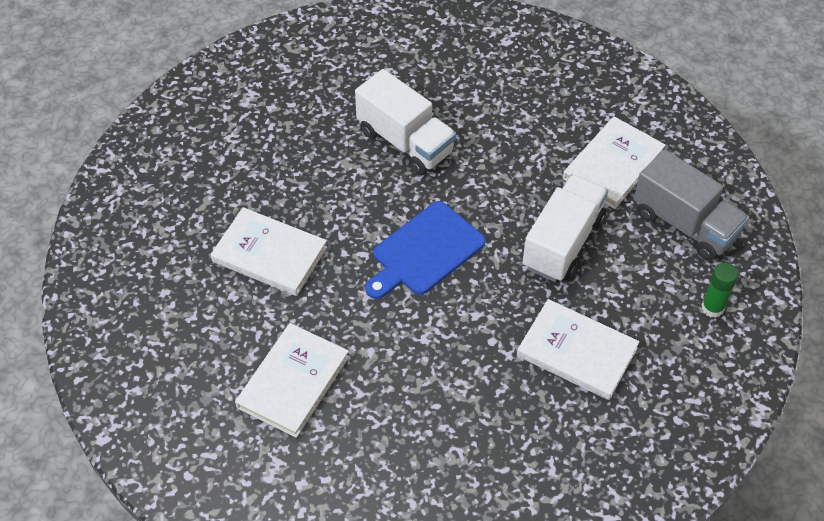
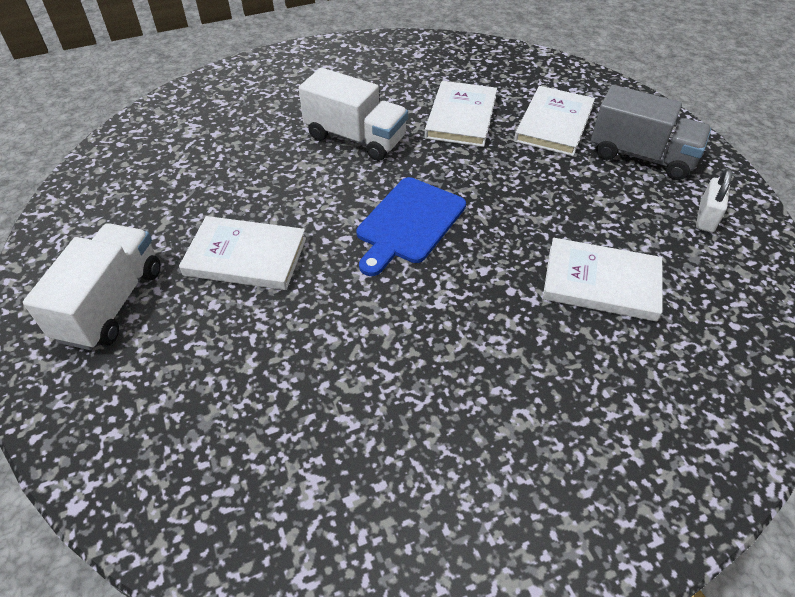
camera: 15 degrees left, 5 degrees down
(293, 382) = (307, 380): white book -> white book (461, 117)
(563, 243) = (539, 191): white truck -> white truck (111, 304)
(712, 308) = (706, 218): green glue stick -> white padlock

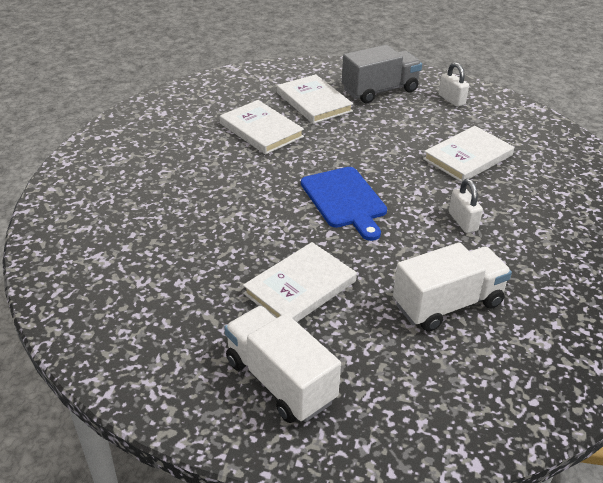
camera: 55 degrees left, 10 degrees down
(355, 138) = (226, 182): white truck -> white truck (447, 304)
(466, 331) = (462, 221): none -> white padlock

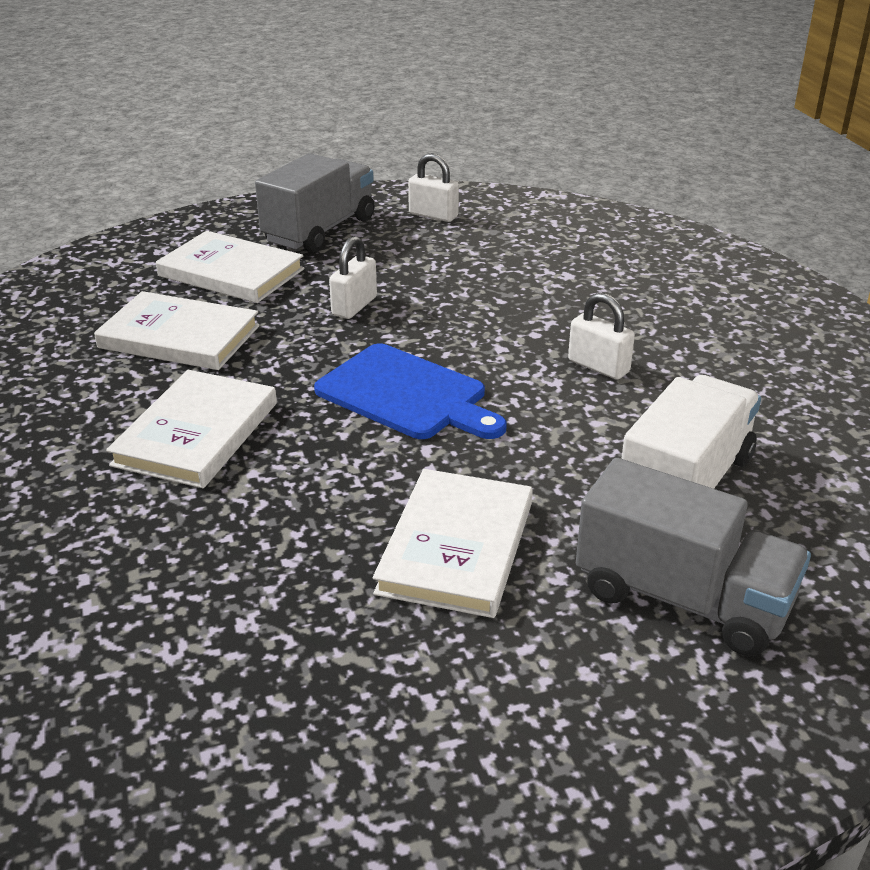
camera: 30 degrees left, 5 degrees down
(280, 381) = (558, 705): white truck -> none
(360, 141) = (354, 306): none -> white padlock
(387, 360) = (682, 598): none -> grey truck
(468, 157) = (525, 281): white book -> white book (196, 433)

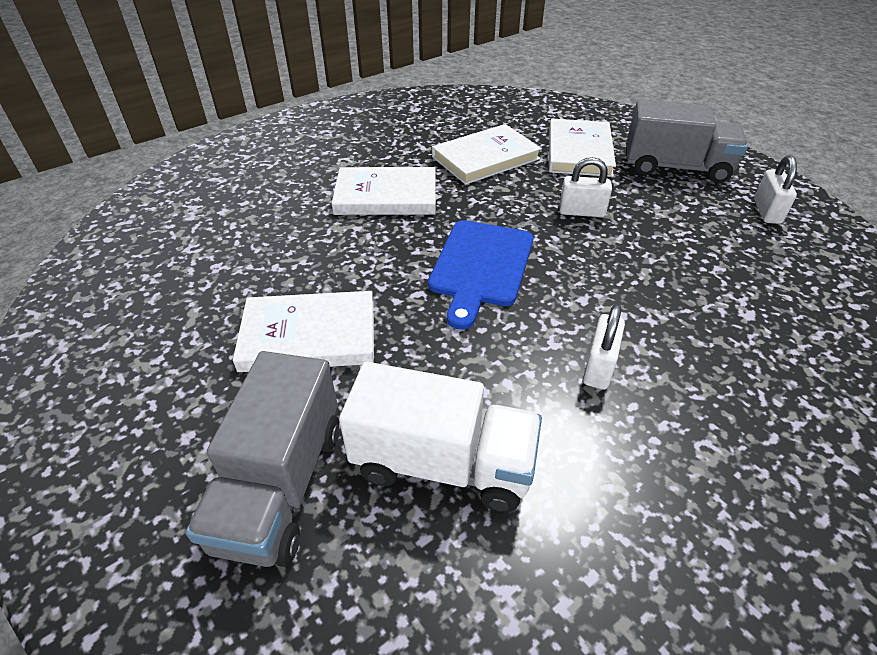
camera: 70 degrees right, 10 degrees up
(179, 337) = (485, 158): white book -> white book turned 60 degrees clockwise

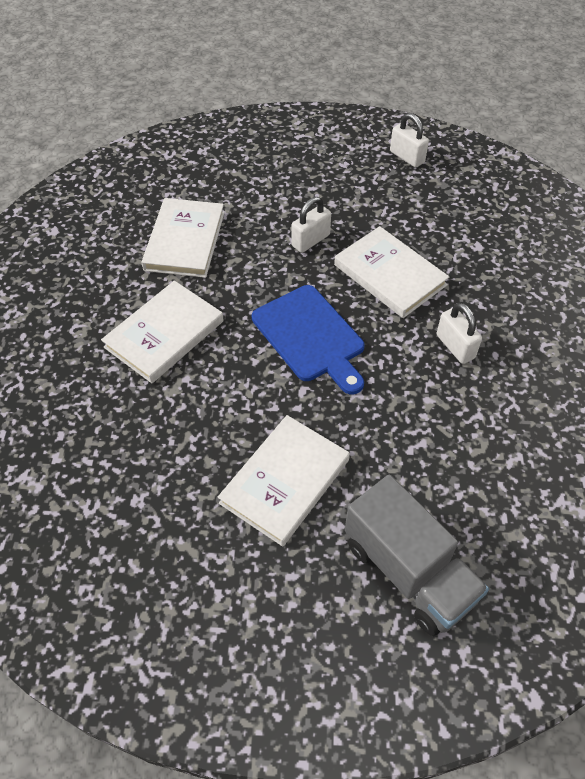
camera: 50 degrees left, 10 degrees up
(442, 463) = (461, 475): white truck -> none
(579, 151) = (241, 185): white book -> white book (390, 275)
(676, 167) = (318, 155): grey truck -> none

